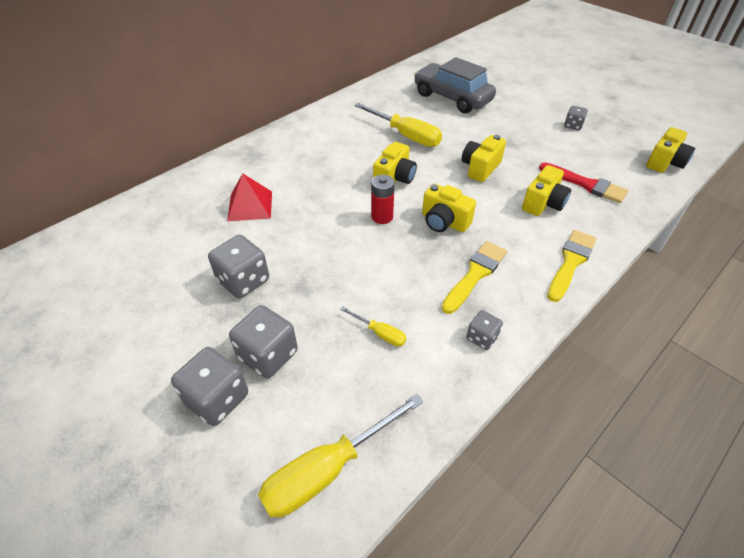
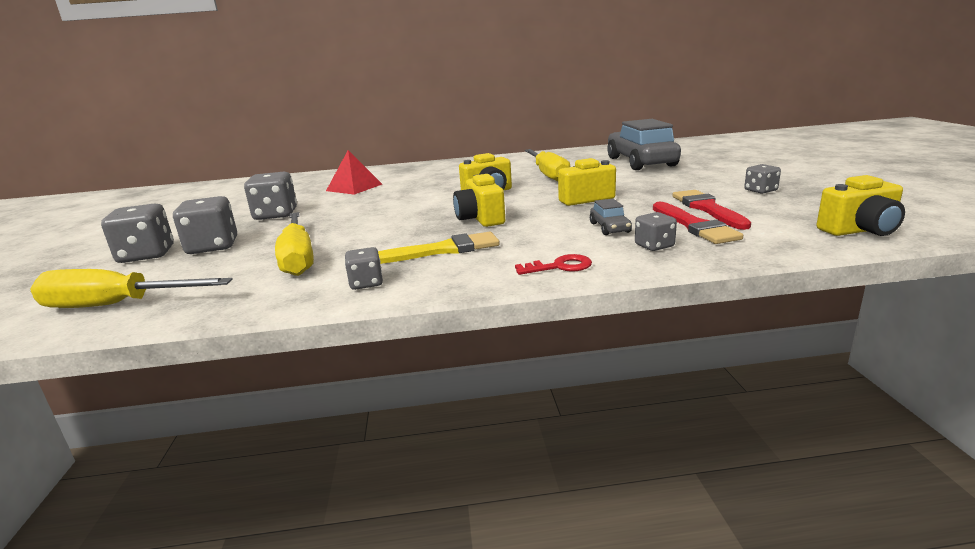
camera: 40 degrees right, 25 degrees down
(380, 333) = (298, 258): yellow screwdriver -> yellow screwdriver, size x2.03
(382, 217) = (434, 207): red battery -> none
(543, 204) = (610, 228): yellow camera -> grey car
(569, 159) = (707, 209): none -> red brush
(571, 262) = (559, 267): yellow brush -> red key
(591, 217) = (654, 246): none -> grey dice

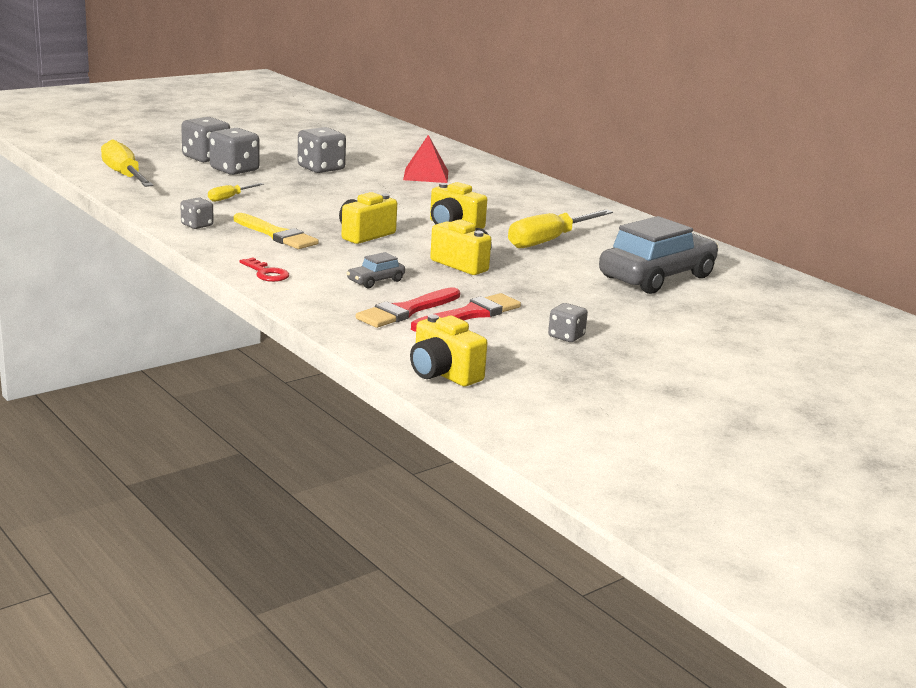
camera: 55 degrees right, 0 degrees up
(298, 258) = (230, 198): yellow screwdriver -> yellow screwdriver, size x0.49
(654, 246) = (337, 299): grey dice -> none

